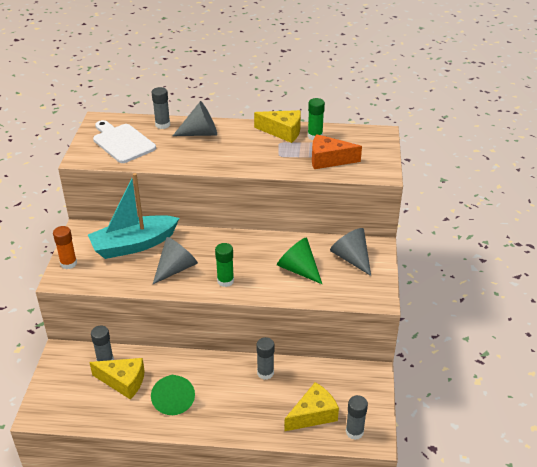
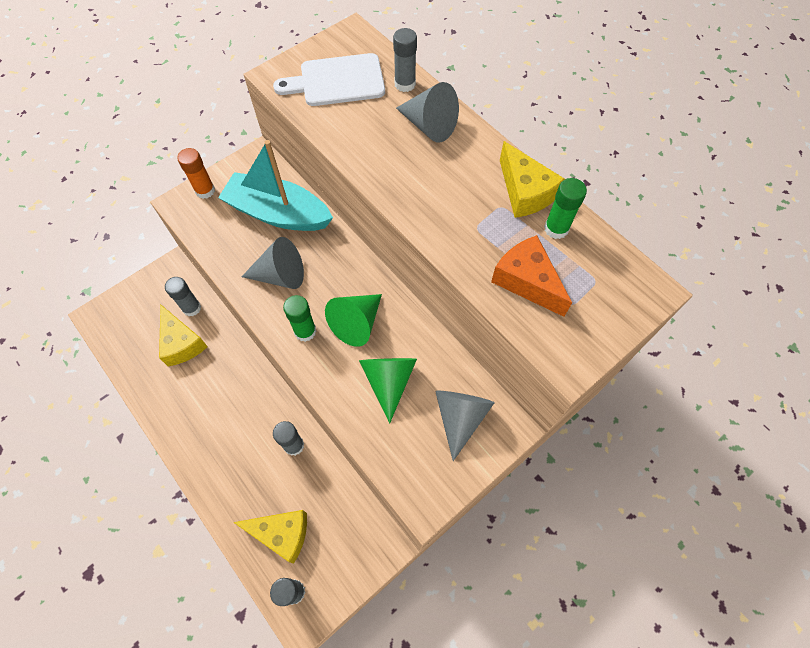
camera: 45 degrees right, 25 degrees up
(122, 142) = (337, 81): white cutting board -> white cutting board turned 105 degrees counterclockwise
(173, 399) = (196, 399): green cone -> green cone (357, 323)

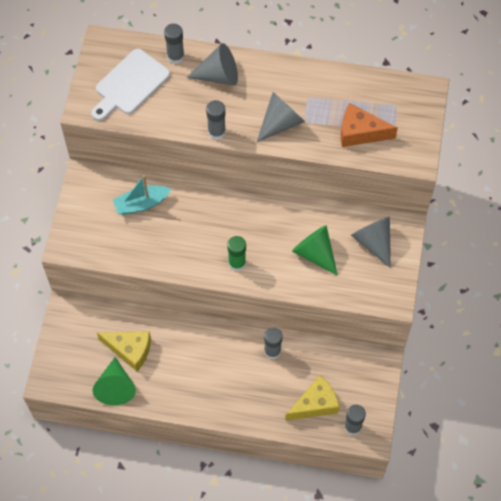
camera: 40 degrees left, 0 degrees up
(192, 308) = (111, 323): grey glue stick -> grey glue stick (216, 132)
(205, 190) = (73, 225): orange glue stick -> none
(278, 213) = (141, 204): turquoise boat -> turquoise boat, size x0.60
(280, 275) = (186, 242): grey cone -> grey cone (281, 123)
(357, 323) = (264, 235): green cone -> green cone (116, 387)
(525, 192) = (313, 80): yellow cheese -> none
(556, 229) = (349, 90): green glue stick -> none

